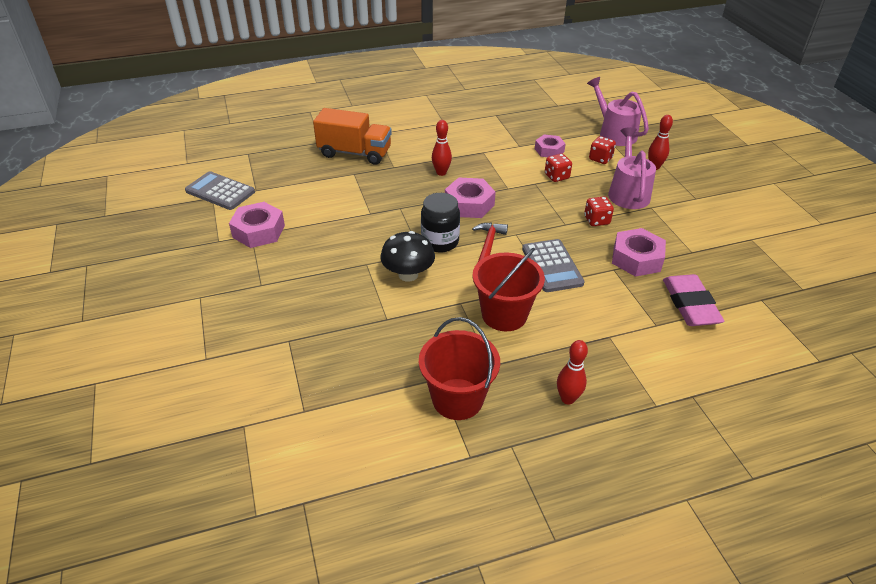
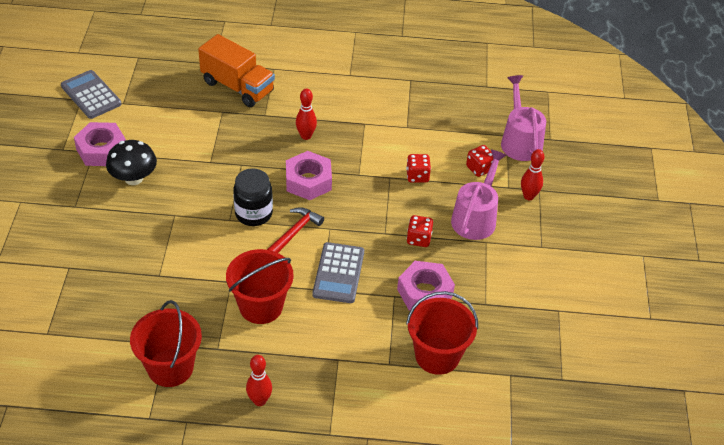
camera: 20 degrees right, 5 degrees up
(408, 274) = (204, 238): black mushroom -> black mushroom (133, 178)
(549, 150) = (433, 142): pink nut -> none
(690, 304) = (437, 356): pink eraser -> red bucket

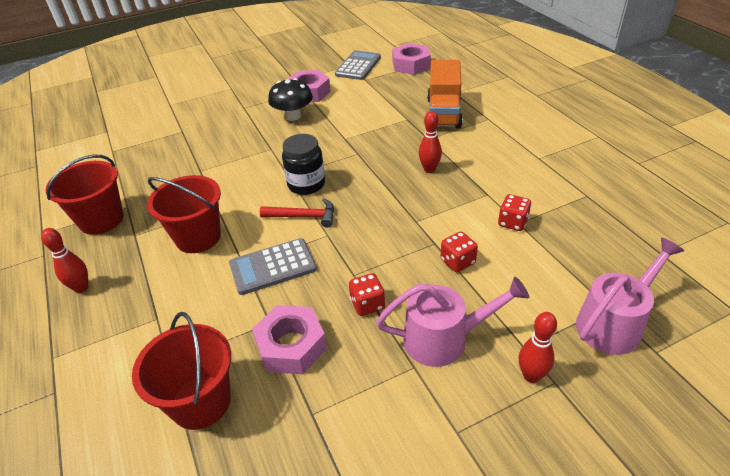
camera: 65 degrees right, 5 degrees down
(308, 181) = (375, 195): pink nut -> pink nut (411, 65)
(479, 168) = (524, 306): red dice -> red dice (512, 222)

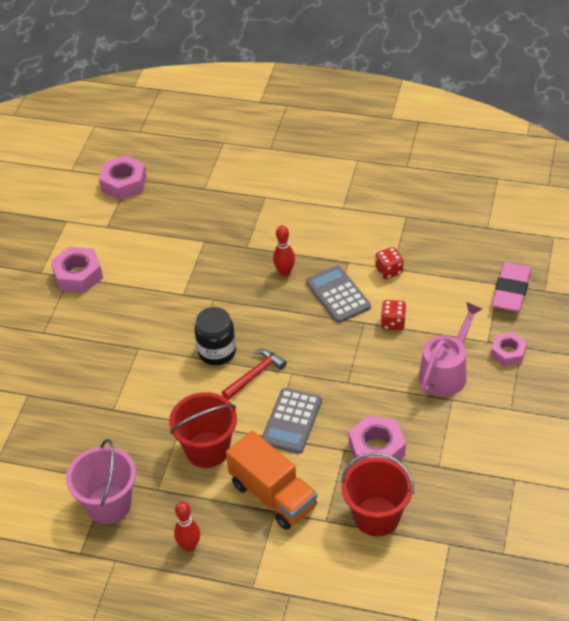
camera: 50 degrees left, 5 degrees up
(101, 220) = (108, 504): red bucket -> pink bucket
(293, 116) = (104, 307): black mushroom -> none
(358, 66) = (76, 216): grey calculator -> grey calculator (338, 295)
(367, 304) = (381, 391): red dice -> none
(443, 113) = (224, 215): orange truck -> orange truck (273, 495)
(531, 376) = (508, 353): red bowling pin -> pink nut
(614, 323) = (511, 291): pink watering can -> pink eraser

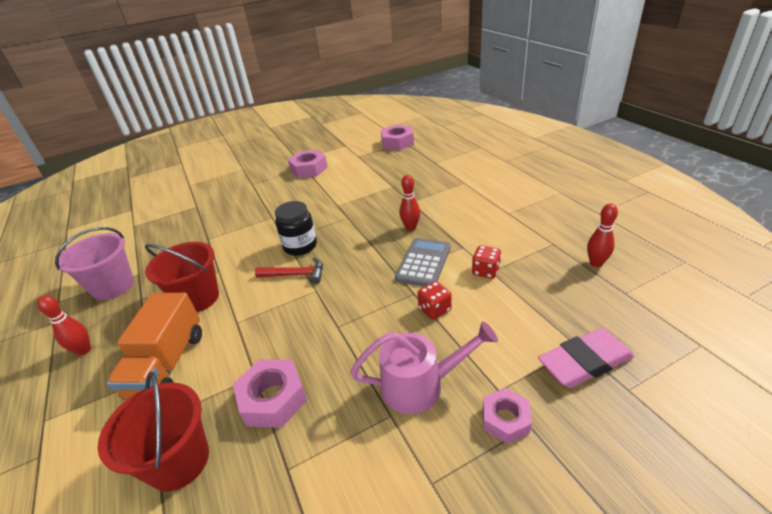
camera: 50 degrees right, 10 degrees down
(292, 421) = (263, 322): grey calculator -> none
(449, 215) = (596, 263): none -> red bowling pin

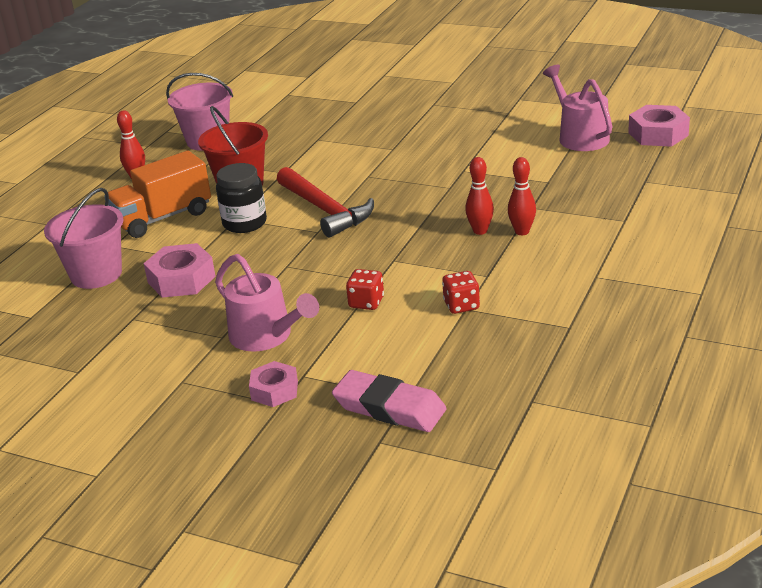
camera: 50 degrees right, 5 degrees down
(179, 461) = (96, 274): red bucket -> pink bucket
(296, 275) = (325, 210): red hammer -> red hammer, size x1.61
(300, 246) = (368, 189): black jar -> black jar (244, 223)
(309, 169) = (509, 116): pink nut -> none
(364, 160) = (579, 136): none -> pink watering can
(423, 263) = (429, 265): grey calculator -> none
(596, 263) = (565, 367): red bowling pin -> red bowling pin (522, 231)

